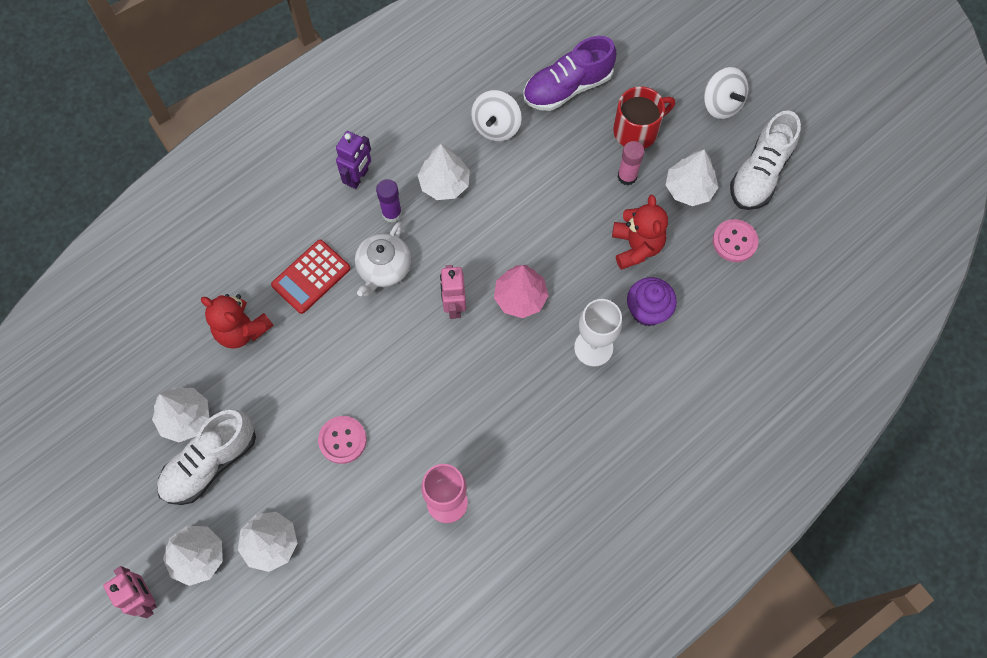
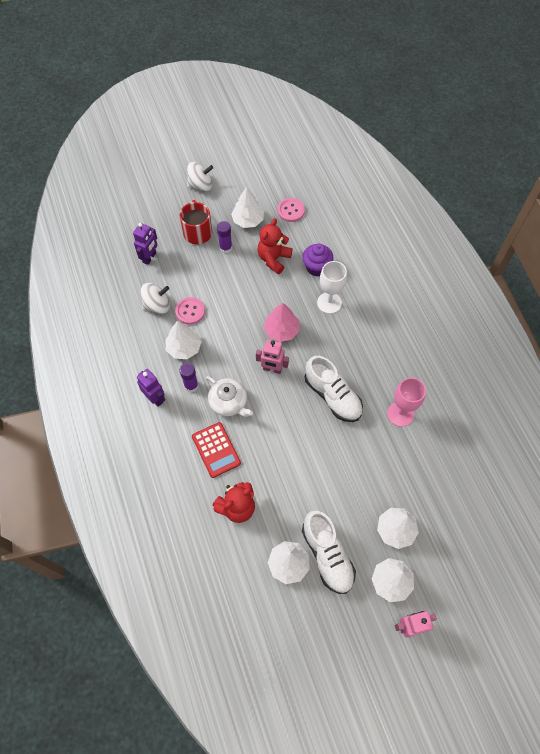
camera: 70 degrees left, 5 degrees down
(342, 440) = (339, 464): pink button -> pink button (190, 311)
(496, 126) = (157, 305): white spinning top -> white spinning top turned 60 degrees counterclockwise
(567, 87) = (149, 257): purple shoe -> purple robot
(627, 176) = (225, 248): pink glue stick -> purple glue stick
(636, 247) = (273, 259): red teddy bear -> red teddy bear turned 75 degrees counterclockwise
(760, 173) = (254, 184): white shoe -> white shoe (332, 396)

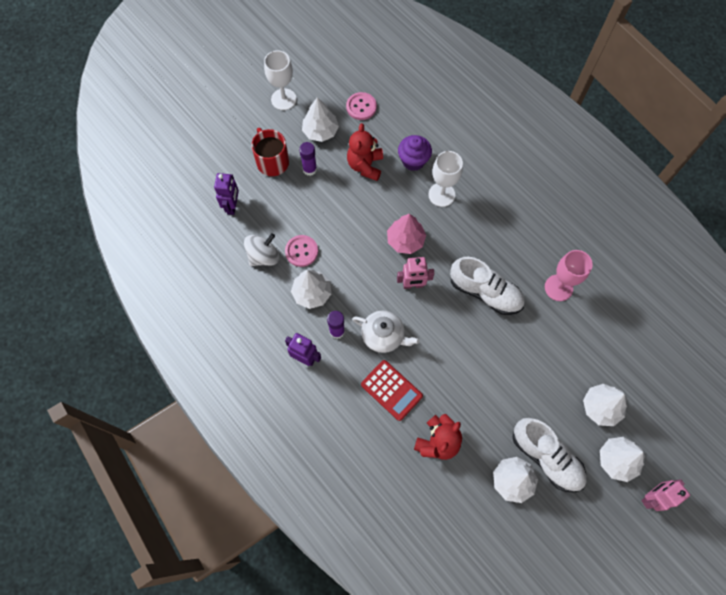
camera: 20 degrees left, 5 degrees up
(201, 185) = (253, 107): white spinning top -> none
(228, 186) = (283, 99): none -> white goblet

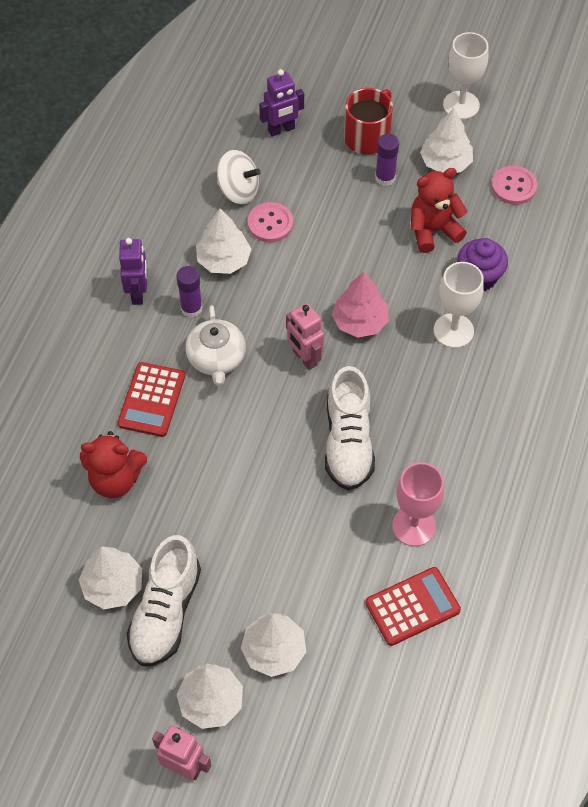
camera: 60 degrees right, 10 degrees down
(608, 316) = (412, 607): none -> red calculator

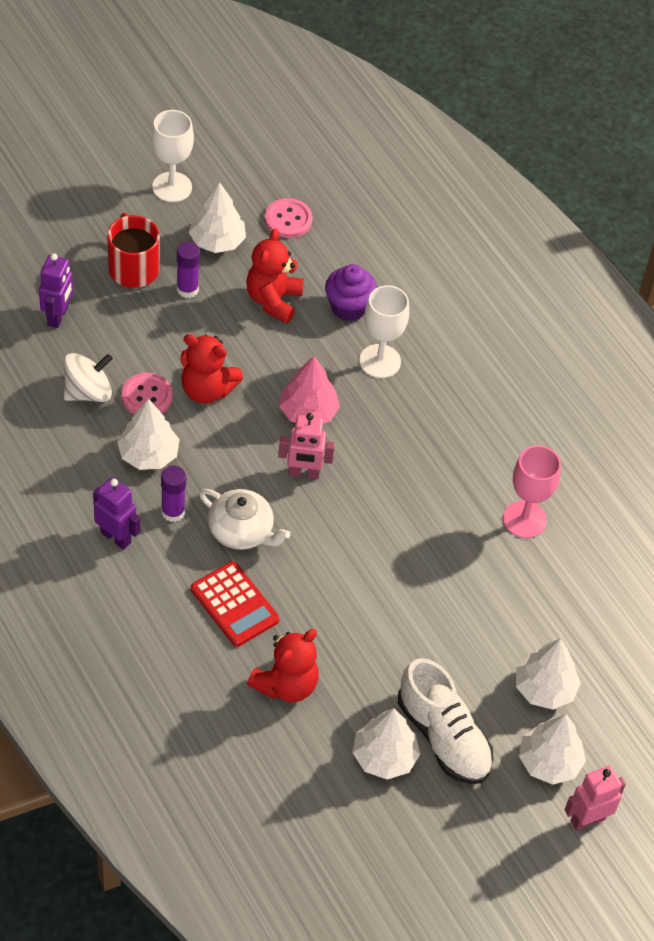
camera: 55 degrees left, 5 degrees down
(313, 251) = (207, 390): none -> red teddy bear
(348, 442) = (411, 504): white shoe -> none
(412, 607) = (590, 572): red calculator -> none

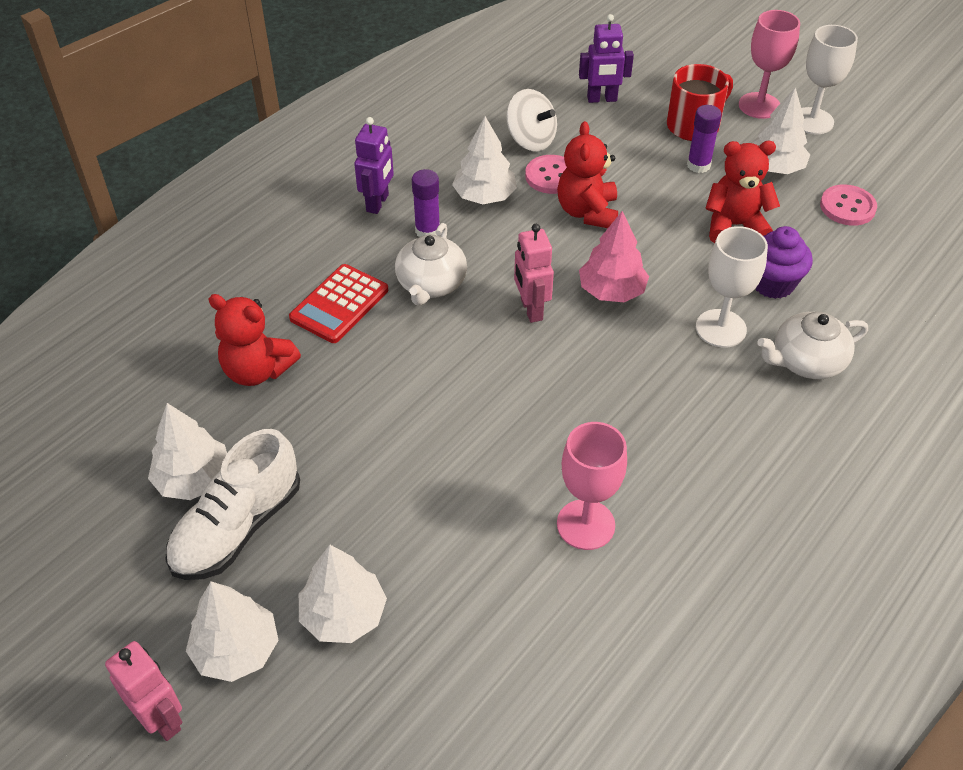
camera: 75 degrees right, 5 degrees down
(131, 211) = (759, 105): none -> pink goblet
(434, 326) = (806, 361): none -> white teapot

